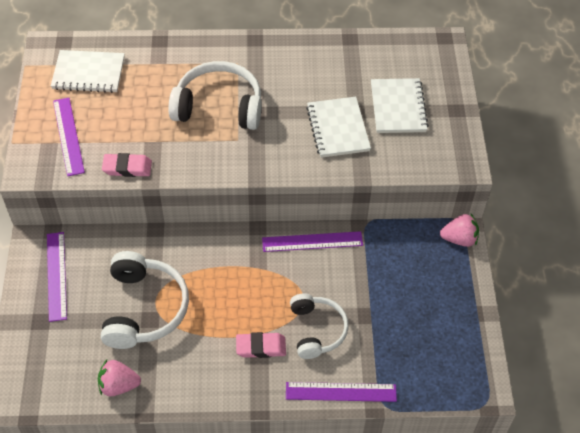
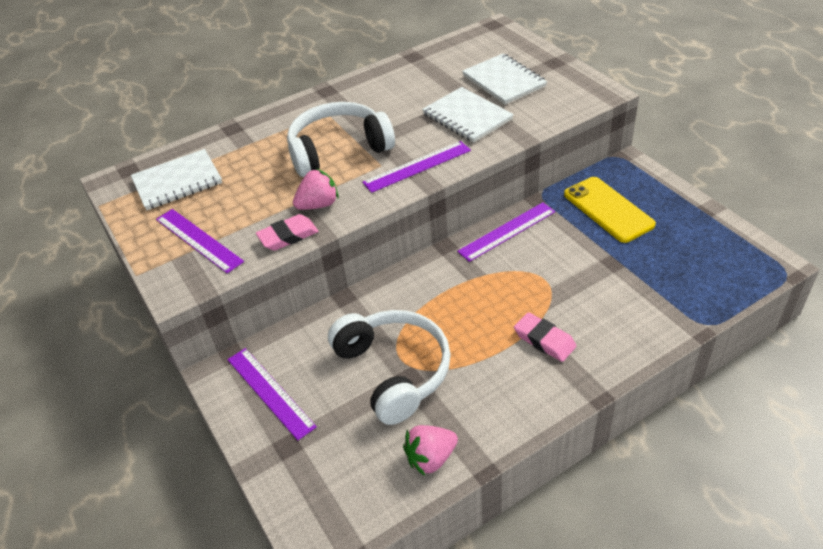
camera: 25 degrees left, 10 degrees down
(261, 347) = (544, 340): pink eraser -> pink eraser turned 75 degrees clockwise
(316, 330) = (582, 297): white headphones -> none
(341, 392) = (656, 335): purple ruler -> purple ruler (417, 166)
(405, 267) = (608, 209): none -> yellow phone
(459, 239) = (630, 168): pink strawberry -> pink strawberry (318, 205)

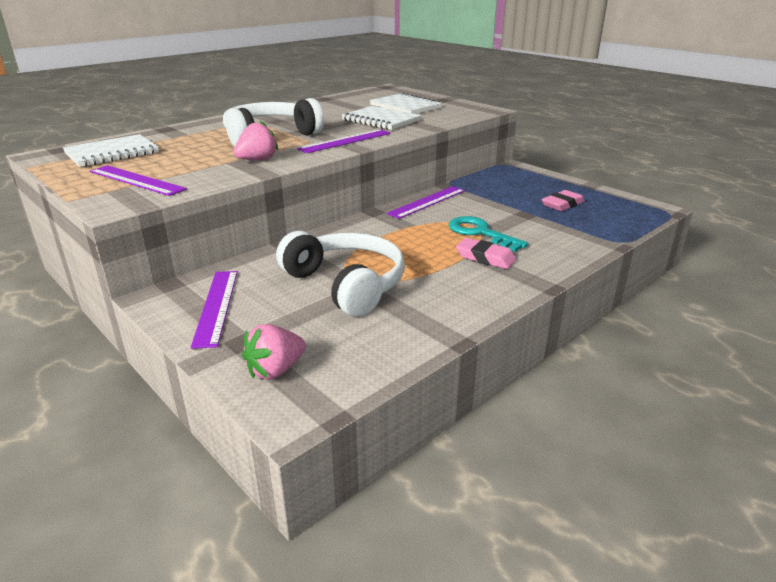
camera: 15 degrees left, 15 degrees down
(270, 392) = (216, 306): purple ruler -> purple ruler turned 45 degrees clockwise
(288, 236) = (230, 175): pink eraser -> pink eraser (562, 204)
(431, 458) = (402, 338): pink strawberry -> pink strawberry (275, 370)
(551, 295) = (480, 233): none -> turquoise key
(608, 209) = (508, 188): yellow phone -> none

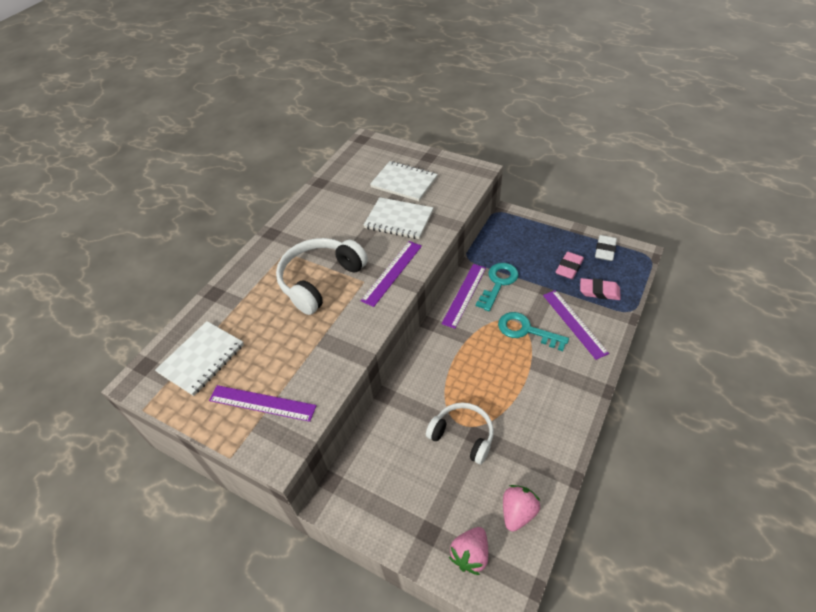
camera: 15 degrees left, 20 degrees up
(216, 306) = (384, 497): purple ruler -> purple ruler (574, 323)
(257, 160) = (340, 332): pink strawberry -> pink strawberry (518, 512)
(346, 284) = (462, 436): white headphones -> white headphones, size x0.66
(471, 201) = (498, 283): none -> turquoise key
(485, 258) = (545, 365): pink eraser -> pink eraser (599, 291)
(614, 201) = (605, 250): none -> white eraser

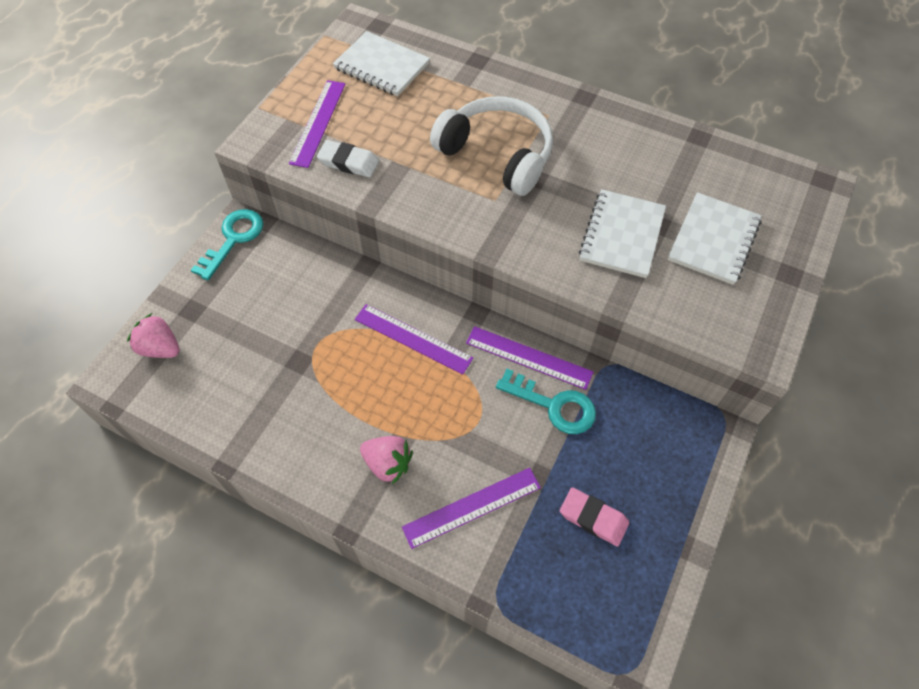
camera: 85 degrees right, 10 degrees up
(392, 272) = (511, 230): purple ruler -> purple ruler (413, 338)
(462, 436) = (300, 346): white headphones -> none
(518, 512) = (196, 398): pink strawberry -> pink strawberry (388, 464)
(526, 330) = (459, 435): turquoise key -> turquoise key (233, 239)
(599, 291) = (539, 559): pink eraser -> none
(605, 250) = (641, 589): white eraser -> white eraser (348, 162)

